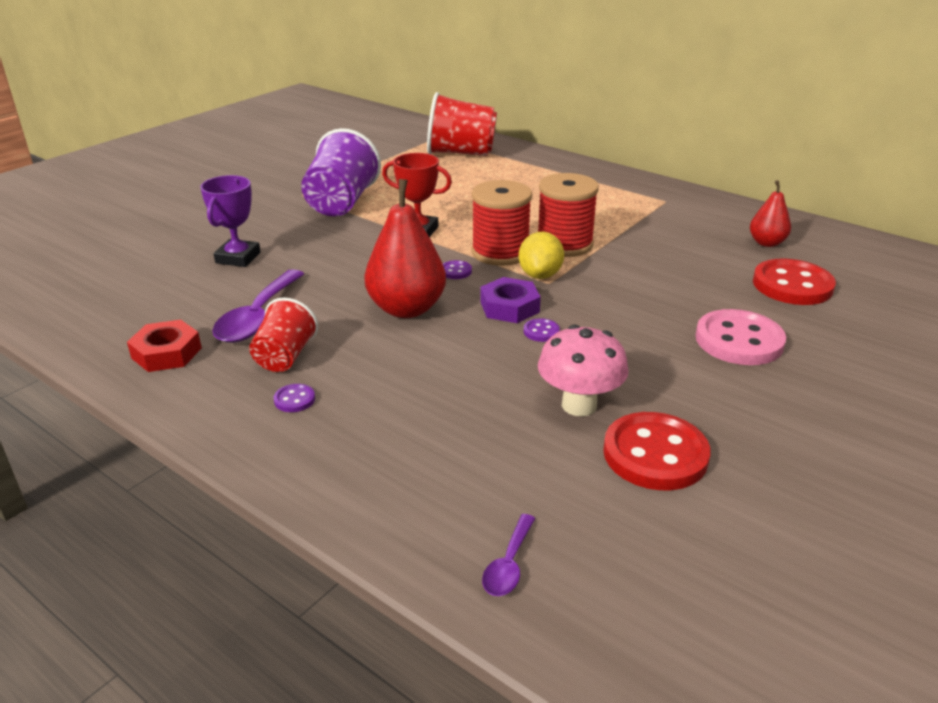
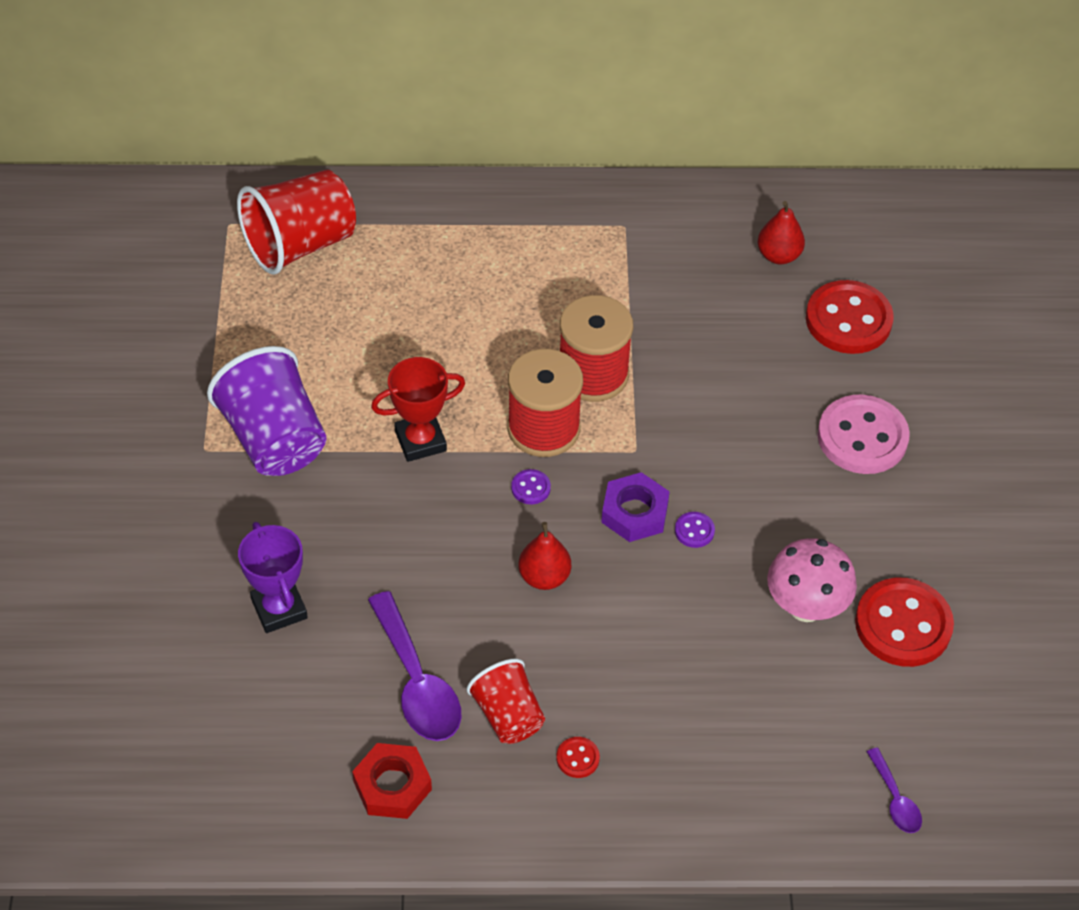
camera: 40 degrees left, 20 degrees up
(294, 399) = (577, 758): purple button -> red button
(406, 309) = (544, 577): red pear -> red pear, size x0.56
(540, 275) = (616, 443): yellow lemon -> none

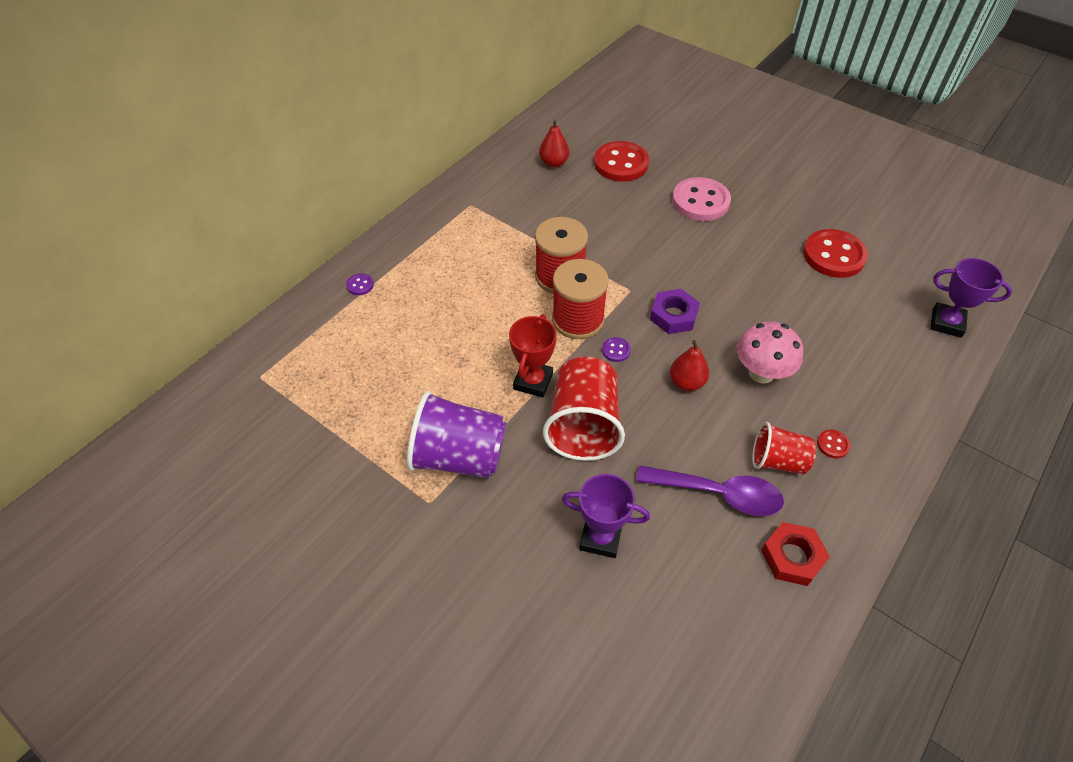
camera: 50 degrees left, 0 degrees up
(300, 244) = (319, 350): red cup -> red cup (583, 425)
(694, 531) = (707, 298): purple button -> purple button (360, 285)
(806, 607) = (794, 284): pink mushroom -> pink mushroom (761, 373)
(895, 799) = (946, 323): purple spoon -> purple trophy

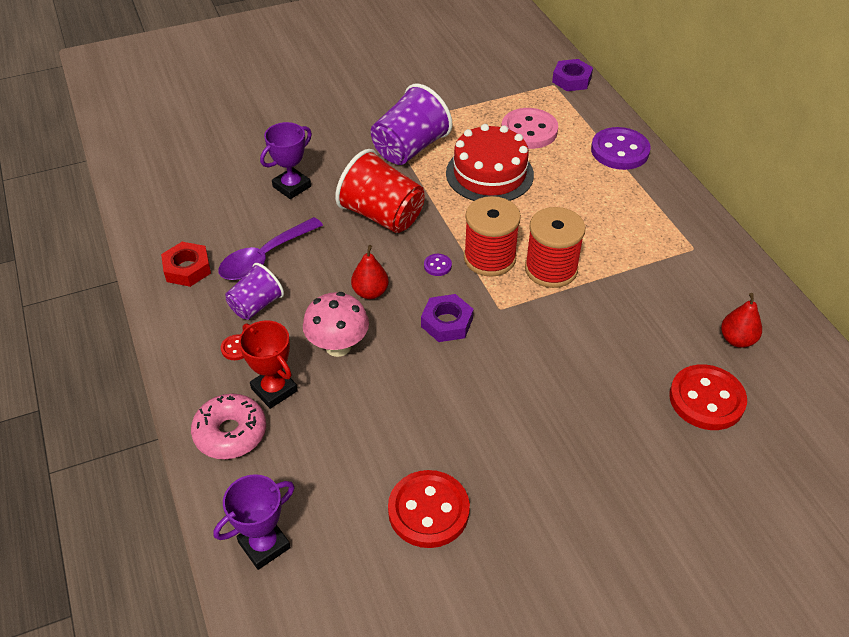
camera: 120 degrees right, 5 degrees down
(242, 364) = (571, 80): none -> purple nut
(360, 285) = (620, 151): purple button -> purple button, size x2.34
(459, 368) = (489, 174): none -> red cake
(533, 381) = (445, 206): red trophy -> red trophy (274, 390)
(700, 201) = (595, 438): pink button -> pink button (529, 131)
(777, 461) = (256, 305): red cup -> purple cup
(902, 395) = (230, 433): none -> pink donut

